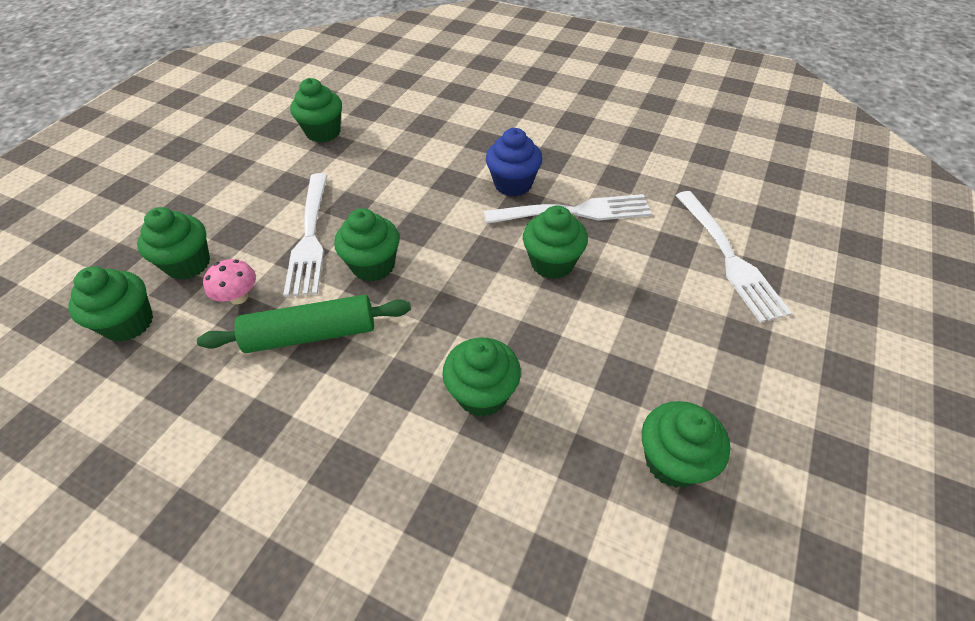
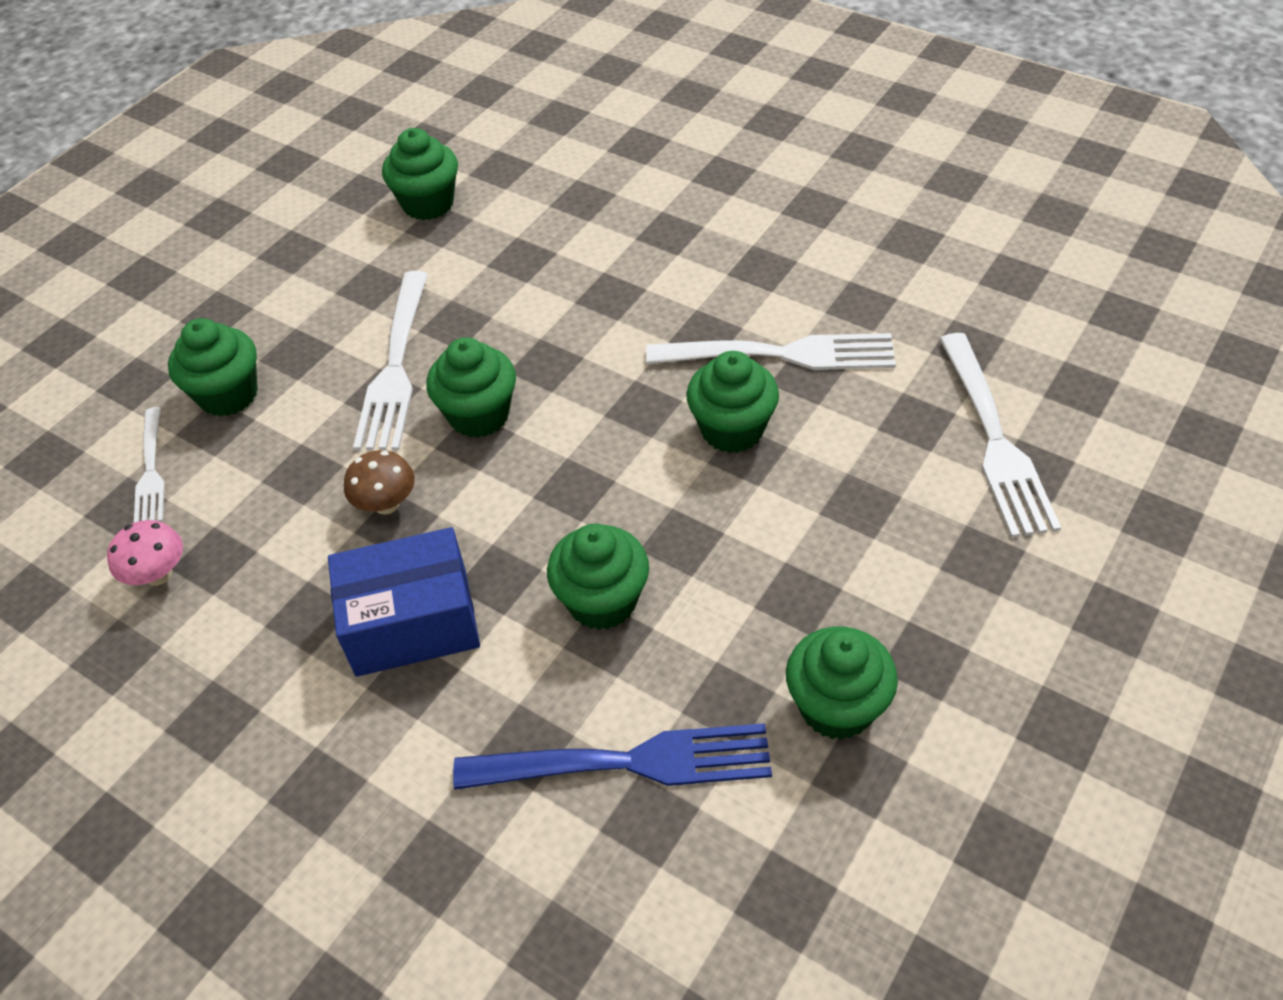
camera: 10 degrees right, 0 degrees up
(129, 323) = (151, 471): green cupcake -> white fork
(239, 297) = (294, 447): pink mushroom -> pink mushroom (158, 574)
(311, 334) = (386, 504): green rolling pin -> brown mushroom
(339, 424) = (412, 622): none -> blue box
(513, 184) = (698, 305): blue cupcake -> none
(523, 524) = (626, 762): none -> blue fork

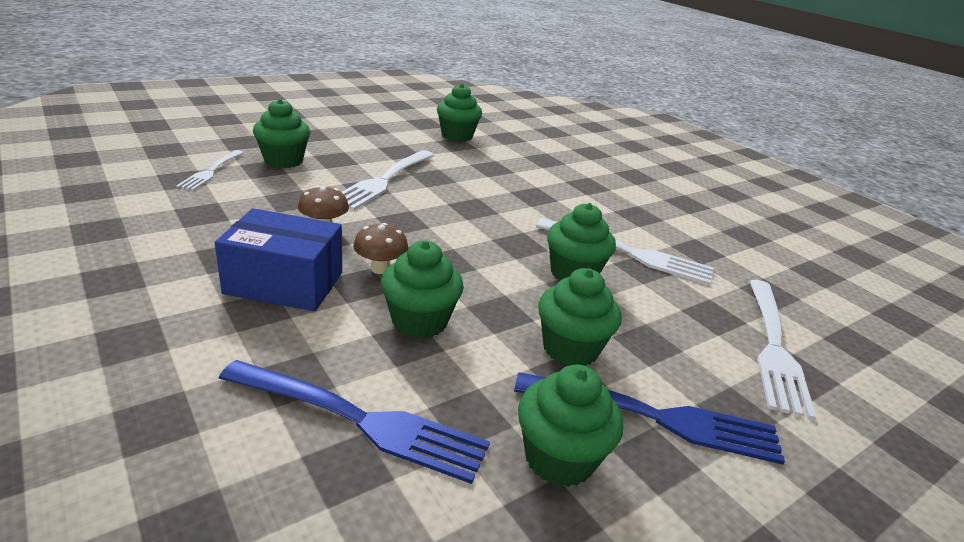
camera: 15 degrees right, 20 degrees down
(158, 574) = (164, 208): pink mushroom -> none
(479, 415) = (414, 213): green cupcake -> green cupcake (570, 349)
(504, 540) = (380, 268): none -> brown mushroom
(907, 608) = (656, 418): none -> blue fork

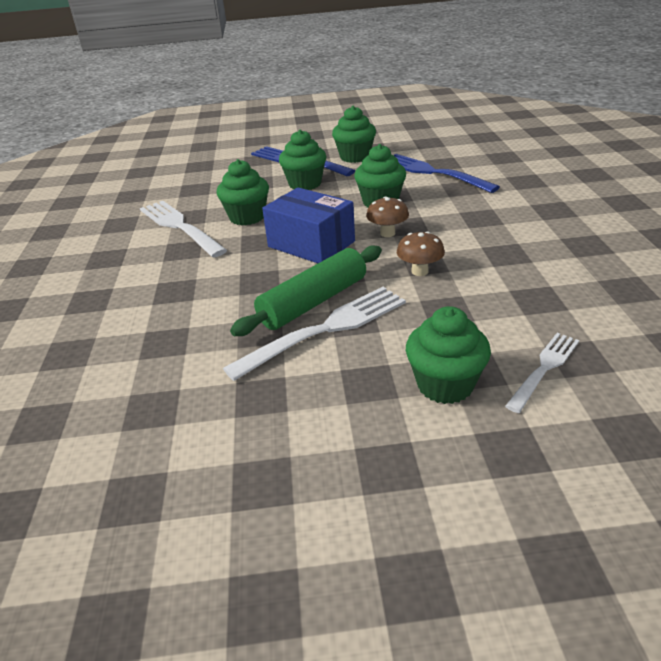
camera: 145 degrees left, 5 degrees up
(284, 283) = (461, 230): blue box -> blue box (311, 244)
(408, 196) = (314, 302): none -> green rolling pin
(457, 136) = (124, 434): green cupcake -> none
(773, 347) = (190, 174): white fork -> none

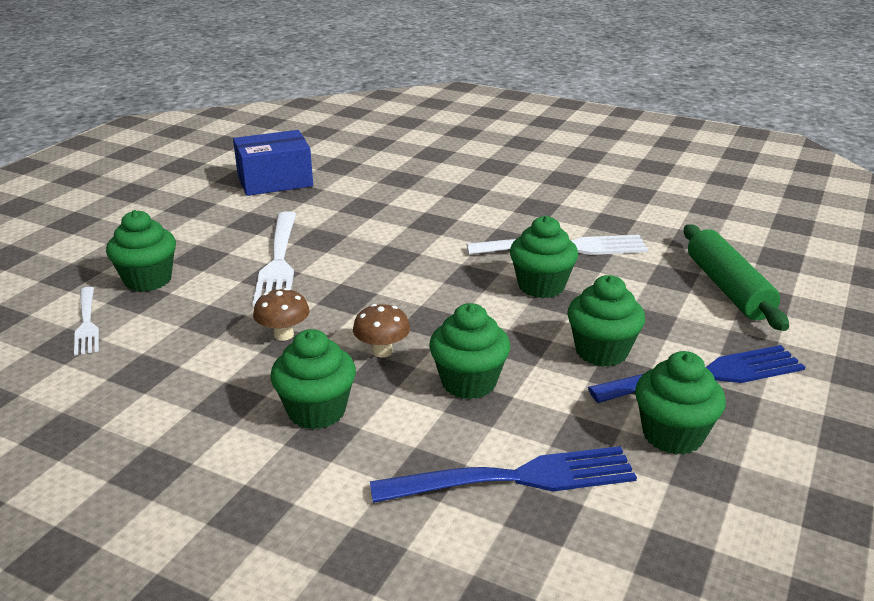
camera: 120 degrees right, 5 degrees down
(311, 244) = (424, 300): blue box -> blue box (275, 181)
(314, 302) = (322, 269): green rolling pin -> green rolling pin (727, 288)
(467, 227) = (316, 411): none -> green cupcake

